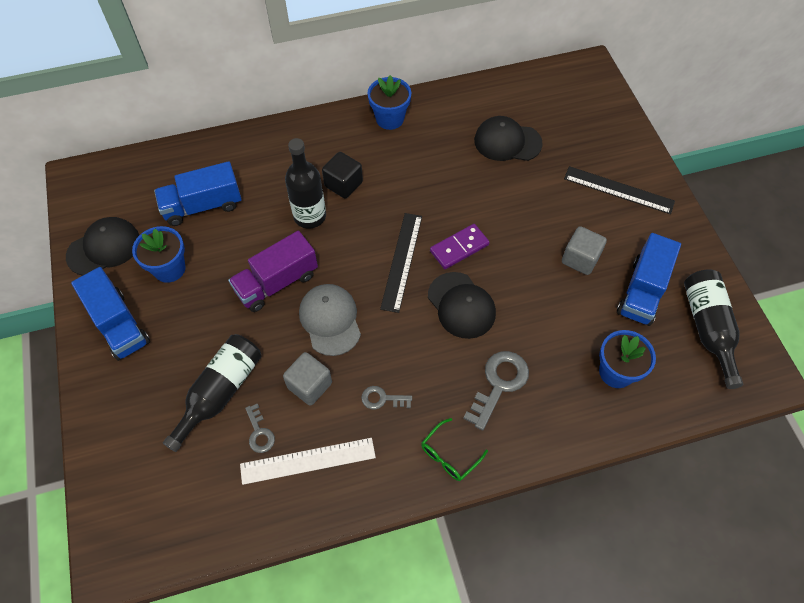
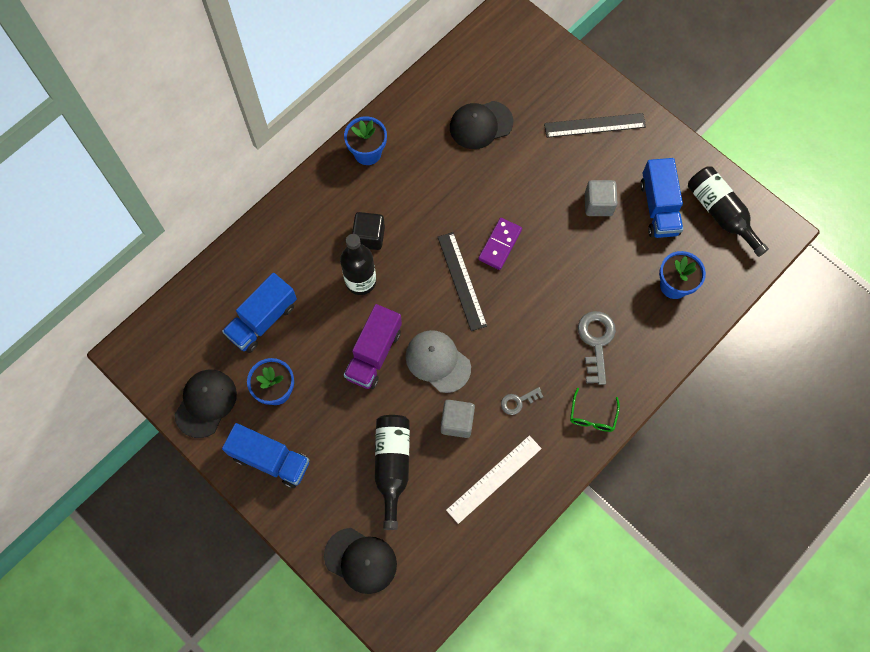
camera: 30 degrees left, 10 degrees up
(259, 432) = (444, 479): grey key -> none
(461, 305) = (531, 293): black cap -> black cap (360, 560)

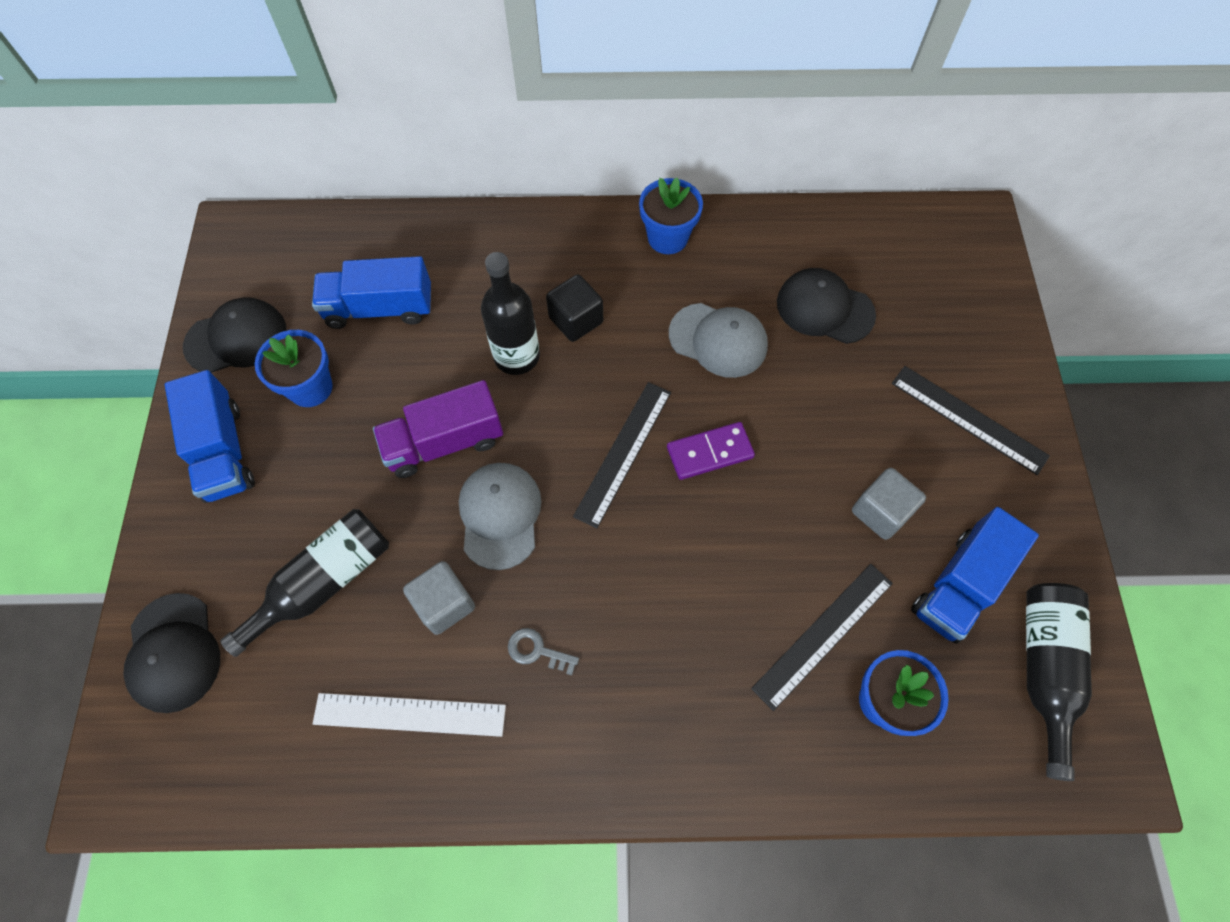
camera: 45 degrees right, 5 degrees down
(448, 186) = (718, 340): none -> grey cap
(592, 416) = (605, 762): green glasses -> none
(596, 342) = (707, 673): grey key -> none
(625, 281) = (823, 634): none -> black ruler

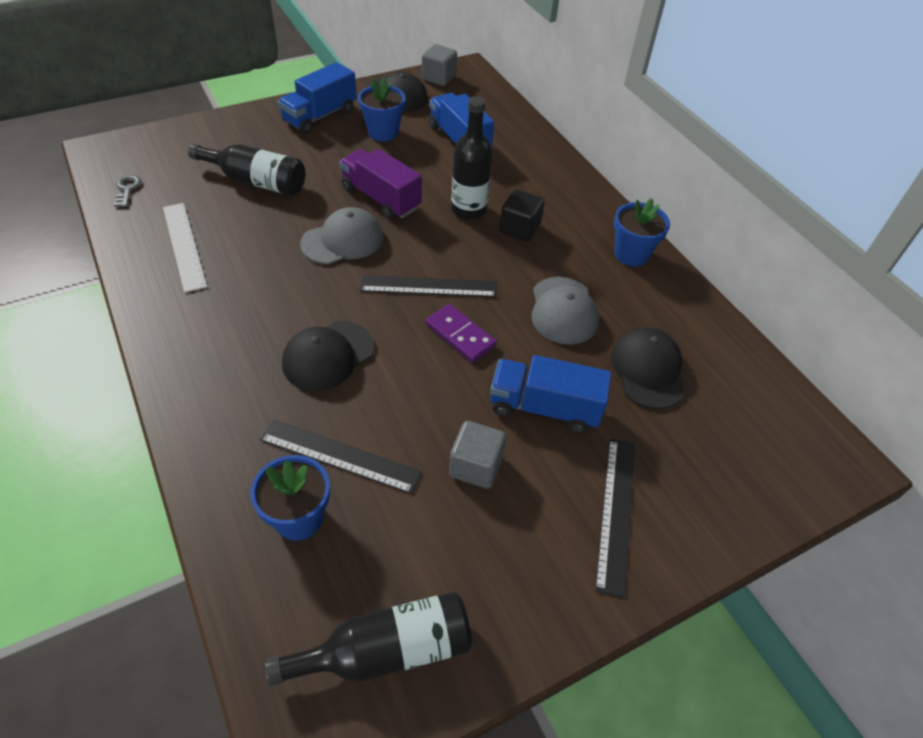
camera: 60 degrees right, 15 degrees down
(173, 652) = (187, 142): black cap -> black cap (328, 356)
(444, 604) = (266, 236): grey cube -> grey cube (439, 78)
(537, 651) = (252, 290): grey key -> grey key (127, 189)
(959, 585) = (437, 550): blue truck -> blue truck (544, 407)

